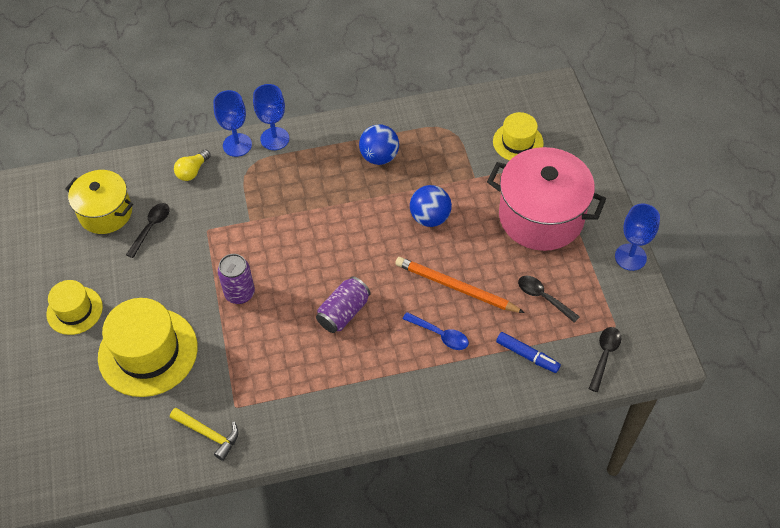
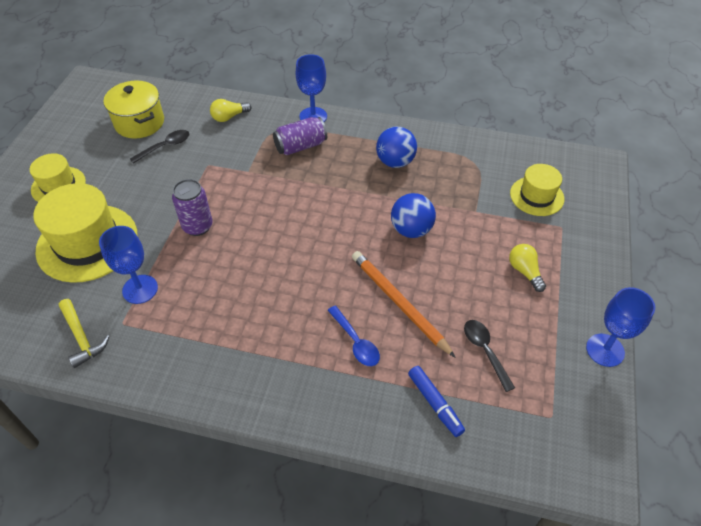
camera: 25 degrees right, 5 degrees down
(237, 145) = (279, 110): blue goblet -> blue goblet (140, 289)
(343, 312) = (277, 281): purple can -> purple can (300, 146)
(541, 216) = (525, 271): pink pot -> yellow light bulb
(604, 355) = (522, 443): black spoon -> none

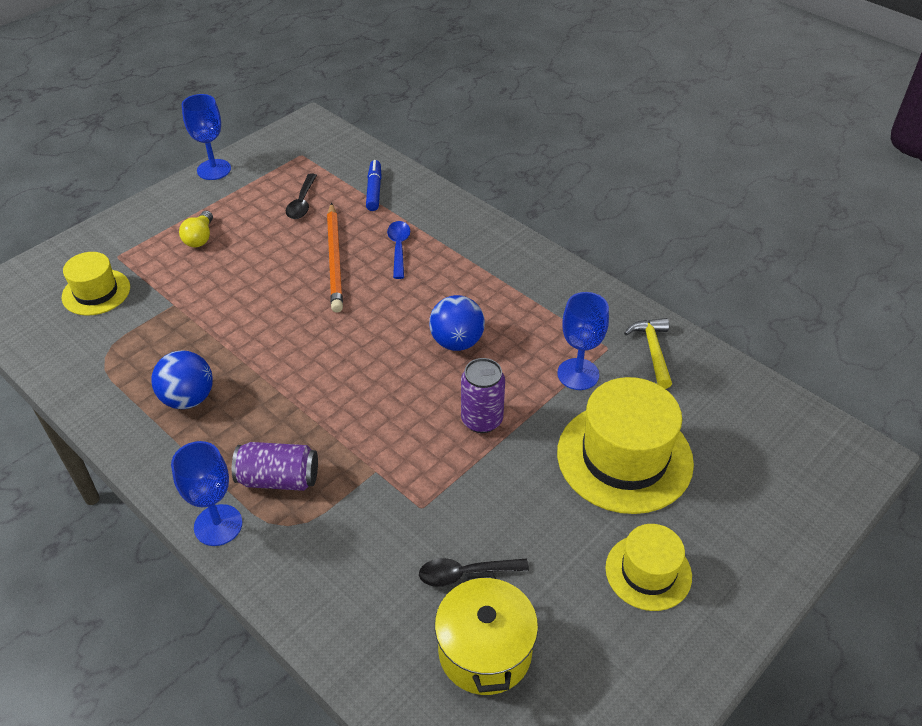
camera: 150 degrees left, 5 degrees down
(229, 117) = (337, 589): yellow light bulb -> none
(411, 230) = (256, 314): blue ball -> blue ball (457, 342)

